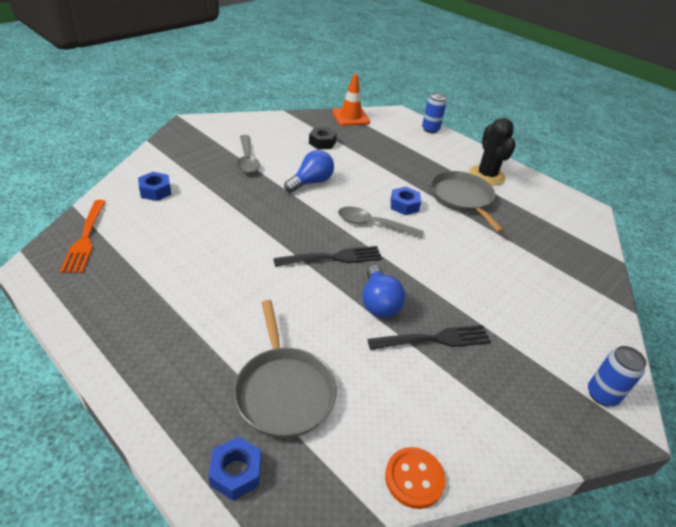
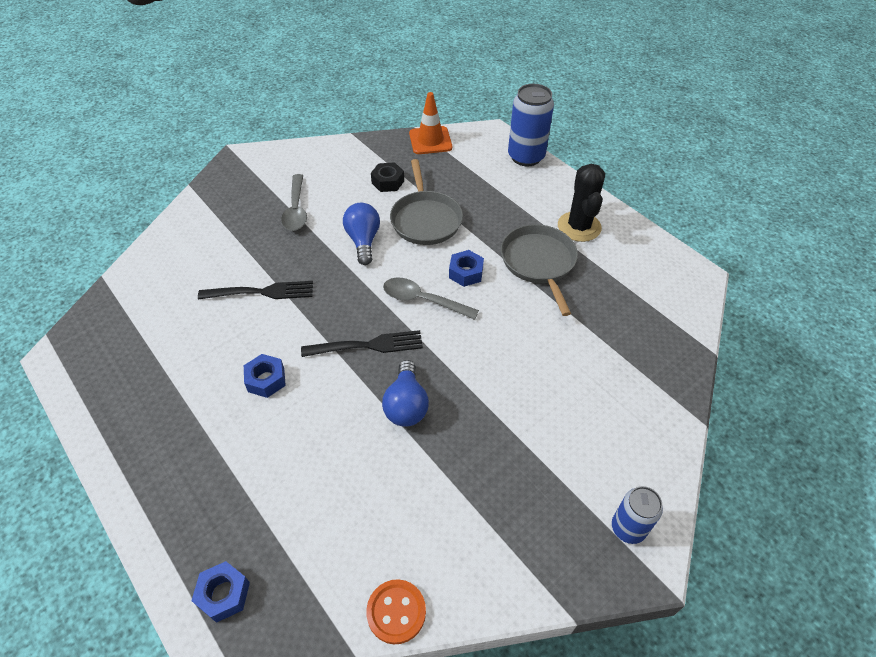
camera: 10 degrees right, 10 degrees up
(85, 238) = (111, 318): orange fork -> none
(155, 191) = (189, 256): blue nut -> blue nut (266, 380)
(284, 390) = (285, 508): grey pan -> grey pan (425, 219)
(311, 182) = (363, 241): blue light bulb -> blue light bulb turned 60 degrees counterclockwise
(430, 129) = (526, 157): blue can -> blue can, size x1.66
(433, 339) = (456, 453): black fork -> black fork (261, 292)

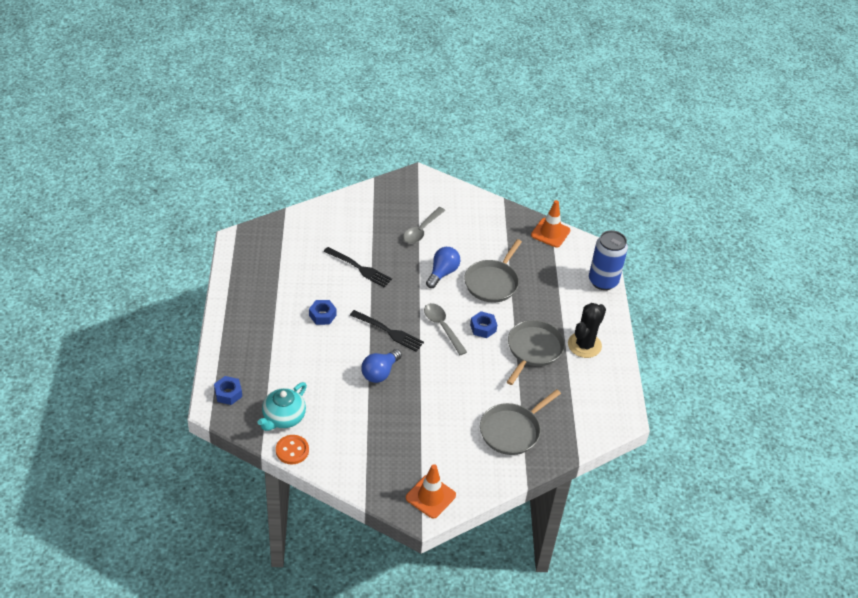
camera: 35 degrees right, 5 degrees down
(338, 568) = (283, 417): none -> turquoise teapot
(388, 182) = (493, 245): black nut -> none
(617, 368) = (512, 430): none -> grey pan
(628, 528) = (430, 496): blue can -> orange traffic cone

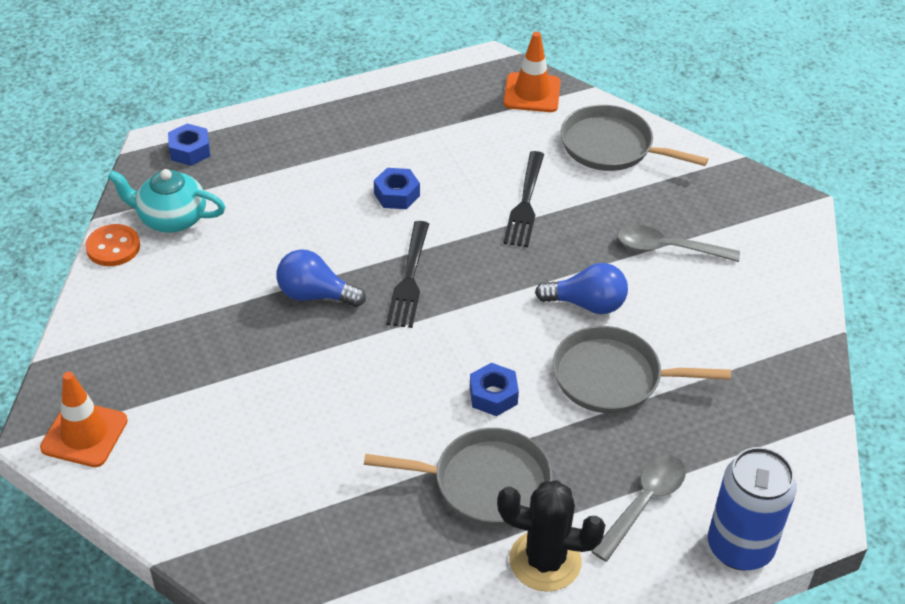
camera: 70 degrees right, 0 degrees up
(442, 327) = (460, 341): grey spoon -> grey spoon (643, 503)
(512, 430) = (274, 505): grey pan -> grey pan (611, 146)
(550, 233) = (806, 426): orange traffic cone -> orange traffic cone (532, 93)

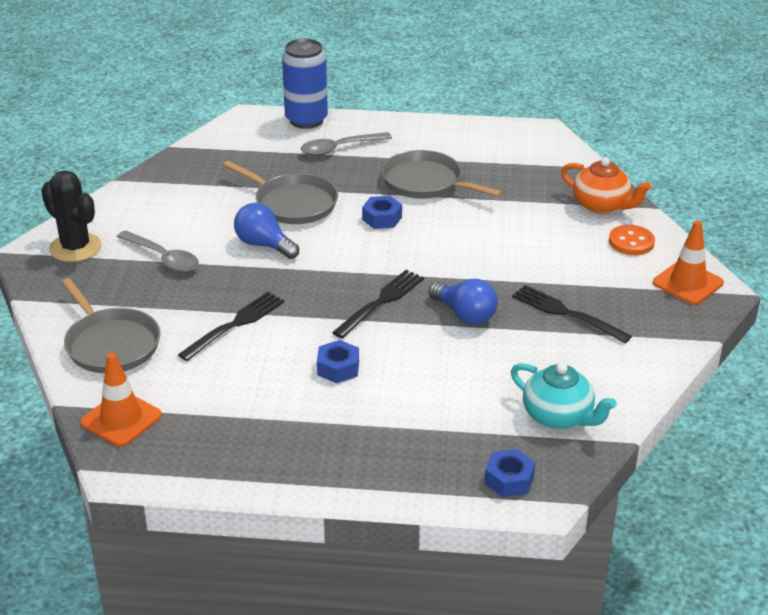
camera: 150 degrees left, 10 degrees down
(113, 247) = (623, 408): orange button -> orange button (631, 242)
(209, 336) = (567, 314): none -> black fork
(234, 535) = (601, 205): none -> orange teapot
(545, 561) = (420, 145): black cactus -> black cactus (75, 248)

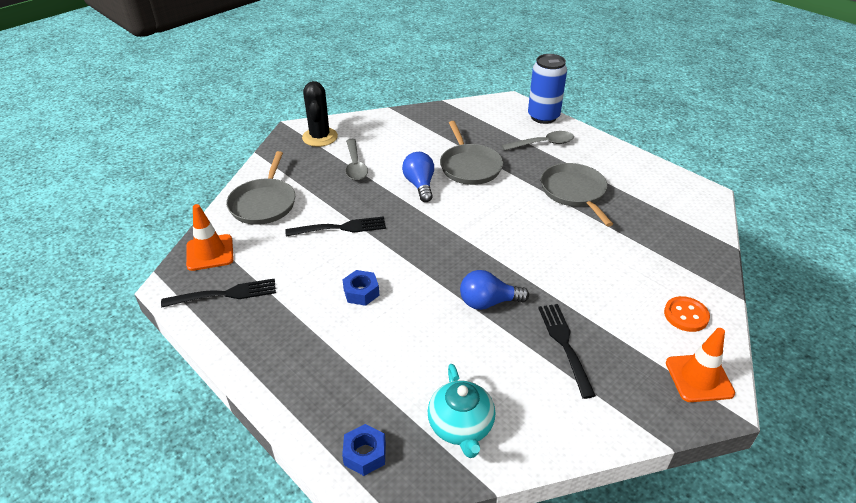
camera: 40 degrees right, 5 degrees up
(340, 148) = (542, 144): grey spoon -> grey spoon turned 150 degrees clockwise
(380, 302) = (443, 261): black fork -> black fork (224, 294)
(382, 218) = (514, 203): blue nut -> none
(465, 315) = (488, 302): blue light bulb -> blue light bulb turned 90 degrees clockwise
(601, 205) = (693, 273): orange teapot -> none

